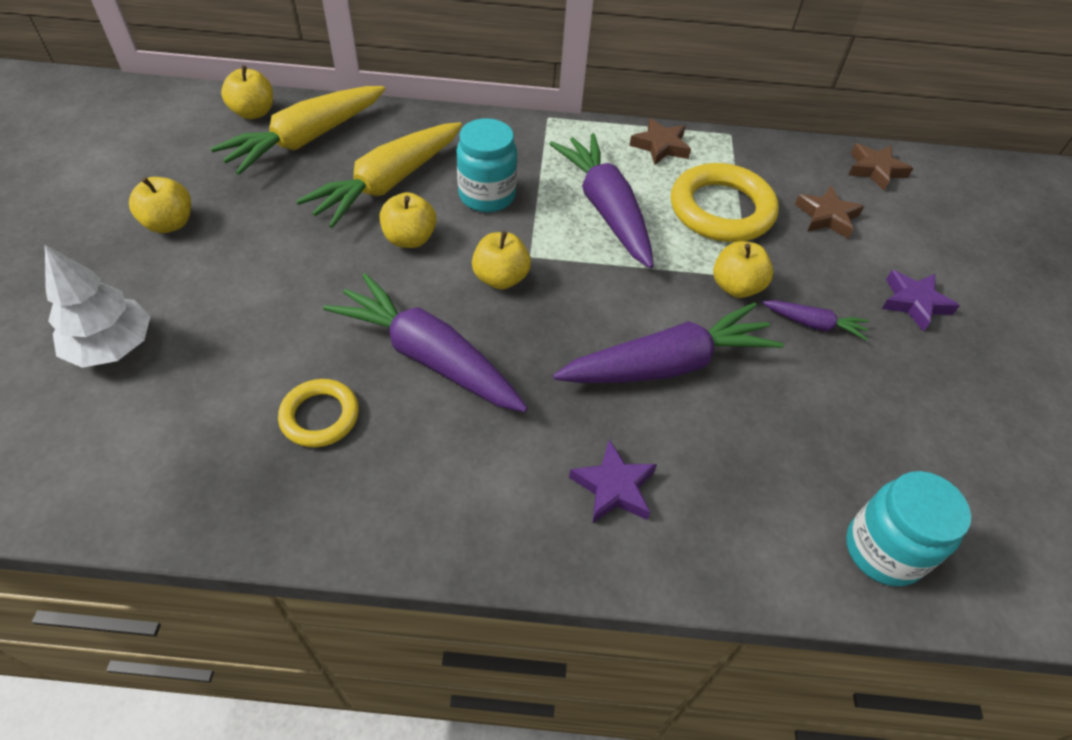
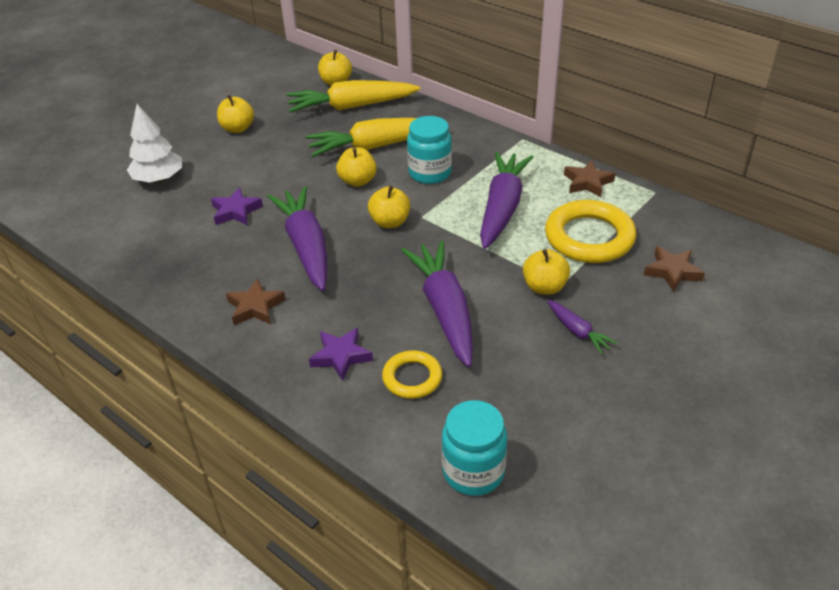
camera: 40 degrees right, 10 degrees down
(320, 416) = (222, 251): yellow ring -> yellow ring (412, 378)
(667, 364) = (444, 310): purple carrot -> purple carrot turned 120 degrees counterclockwise
(875, 170) = (757, 256): brown star -> brown star (255, 307)
(914, 303) = (679, 352): purple star -> purple star (236, 211)

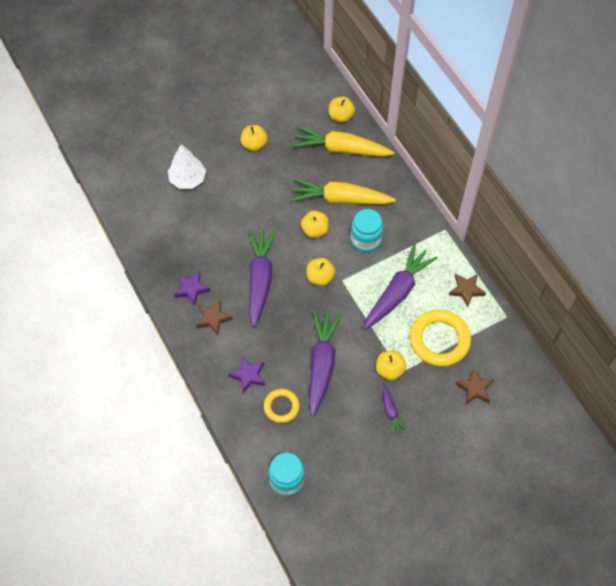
camera: 20 degrees right, 20 degrees up
(236, 211) = (227, 230): purple star -> purple star (191, 289)

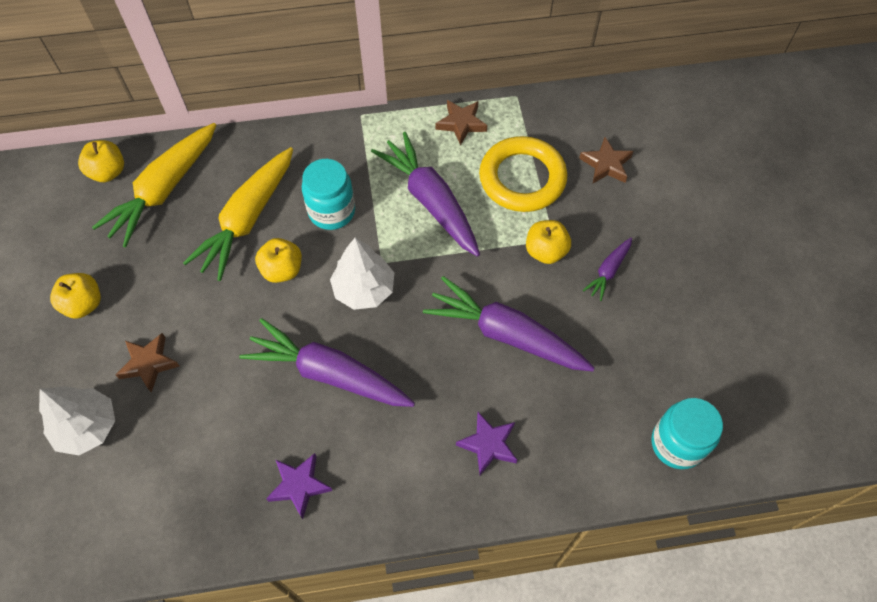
camera: 70 degrees left, 0 degrees up
(213, 318) = (368, 467): brown star -> brown star (149, 363)
(281, 407) = (556, 413): yellow ring -> none
(320, 277) = (364, 289): yellow apple -> white tree
(391, 411) = (608, 271): purple carrot -> purple carrot turned 120 degrees clockwise

